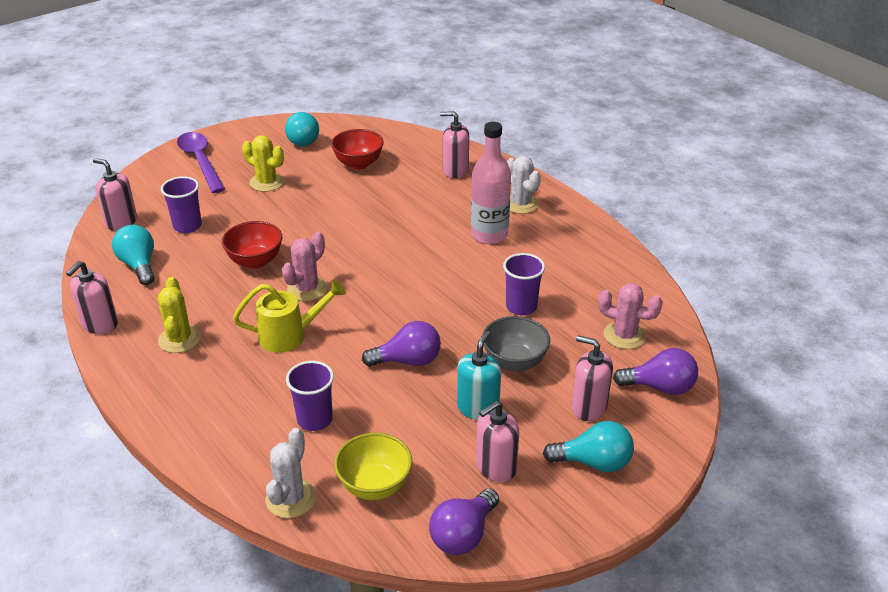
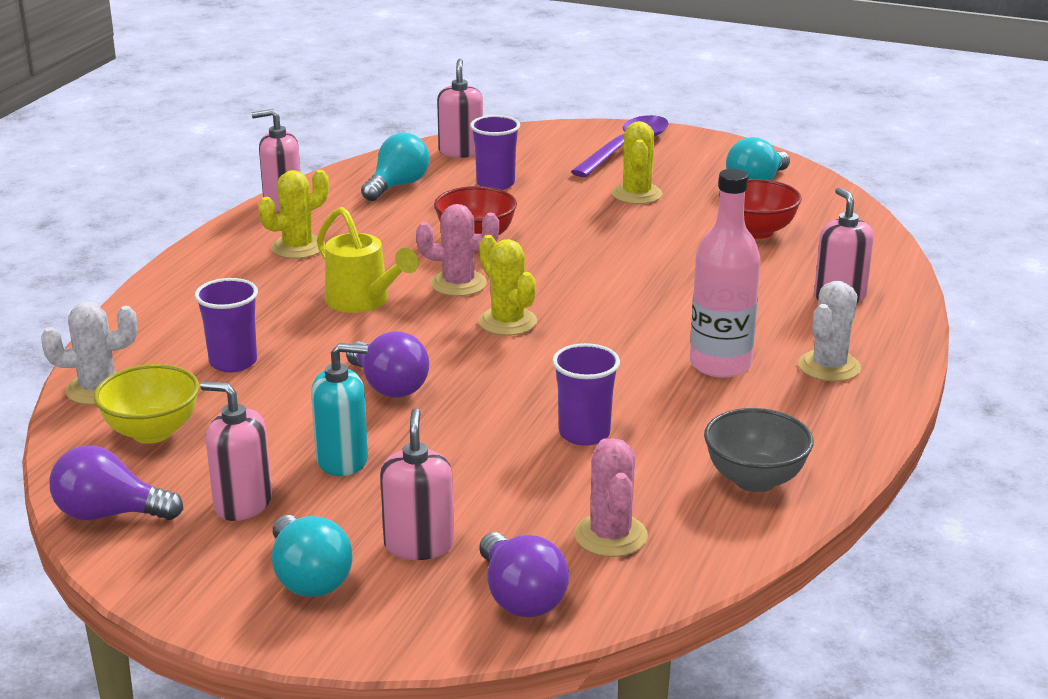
camera: 60 degrees right, 10 degrees down
(374, 288) = (507, 322): none -> yellow cactus
(514, 362) = (459, 461): grey bowl -> grey bowl (755, 480)

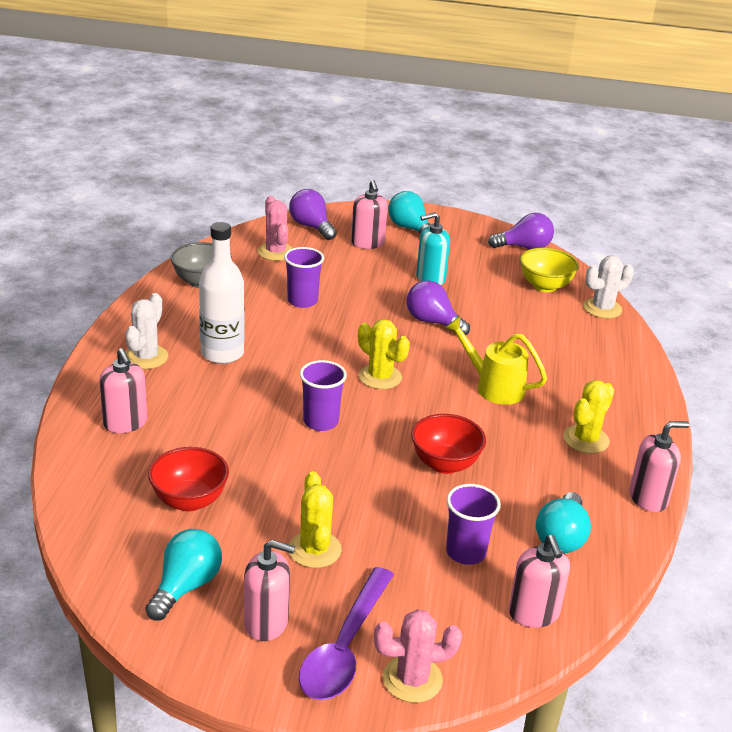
camera: 165 degrees right, 5 degrees up
(233, 362) = (541, 331): purple cup -> purple cup (320, 422)
(242, 504) = (465, 255): pink soap dispenser -> pink soap dispenser (266, 622)
(458, 284) = (433, 410): pink cactus -> pink cactus (412, 679)
(720, 364) = (222, 353): pink bottle -> white bottle

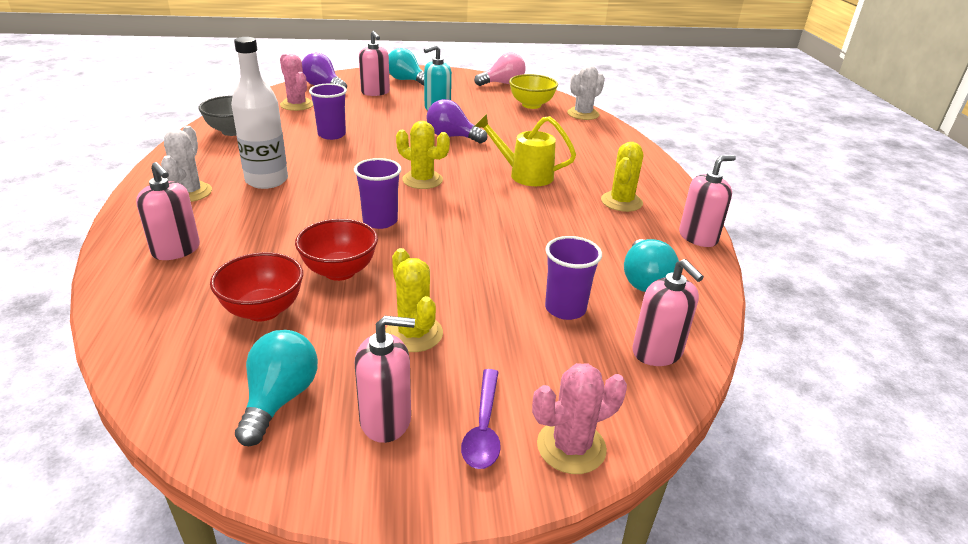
camera: 15 degrees left, 0 degrees up
(345, 647) = (483, 428): purple spoon -> purple spoon, size x0.62
(445, 464) = (510, 238): red bowl -> red bowl (339, 271)
(524, 247) = (503, 84): purple light bulb -> pink light bulb

